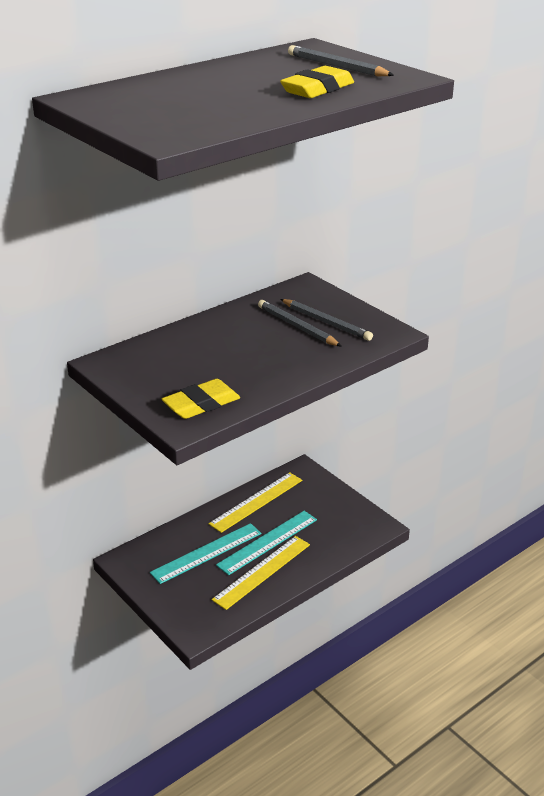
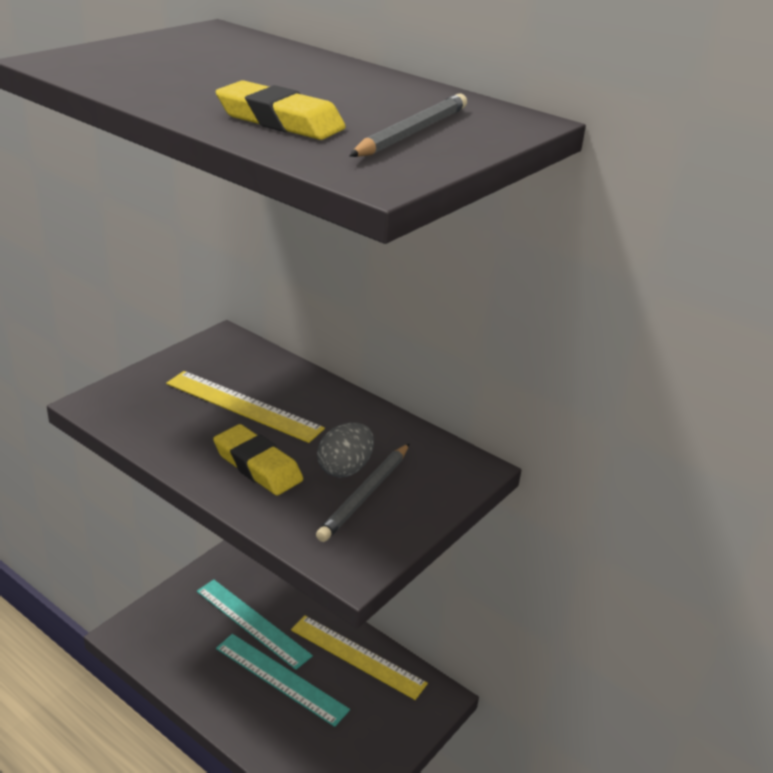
camera: 75 degrees right, 0 degrees up
(201, 404) = (139, 410): yellow eraser -> yellow eraser (257, 466)
(262, 571) = (225, 680): yellow ruler -> yellow ruler (243, 406)
(297, 326) = (345, 468): grey pencil -> grey egg

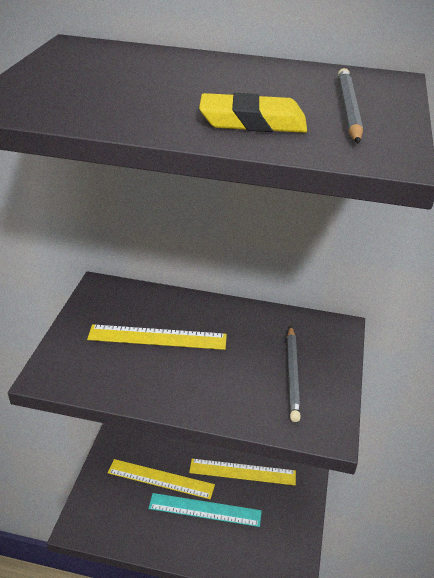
camera: 25 degrees left, 5 degrees up
(253, 623) = (161, 479): turquoise ruler -> yellow ruler
(257, 466) = (206, 381): yellow eraser -> none
(345, 468) = (264, 360): grey egg -> none

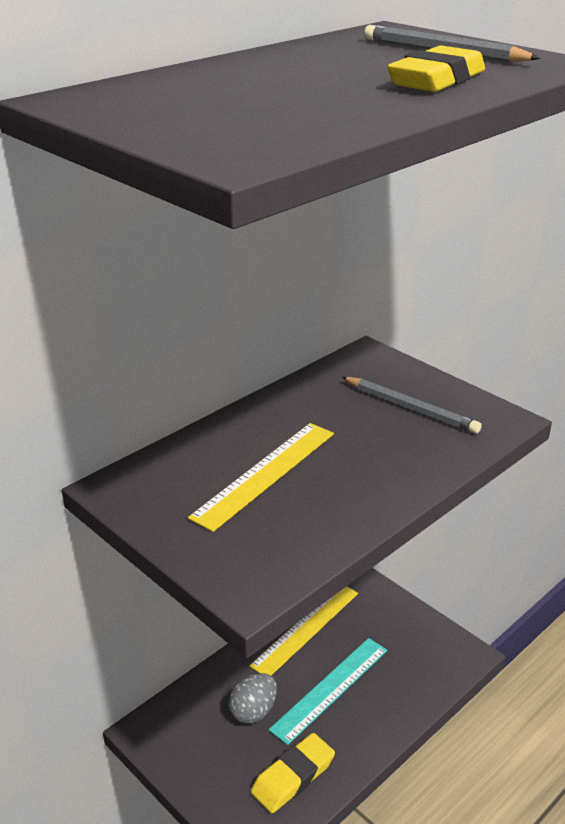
camera: 55 degrees left, 5 degrees down
(128, 523) = (293, 777): none -> yellow eraser
(161, 479) = (253, 711): yellow ruler -> grey egg

